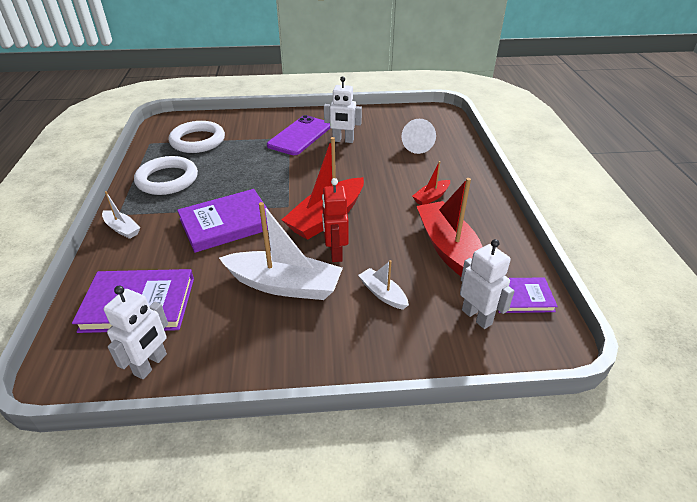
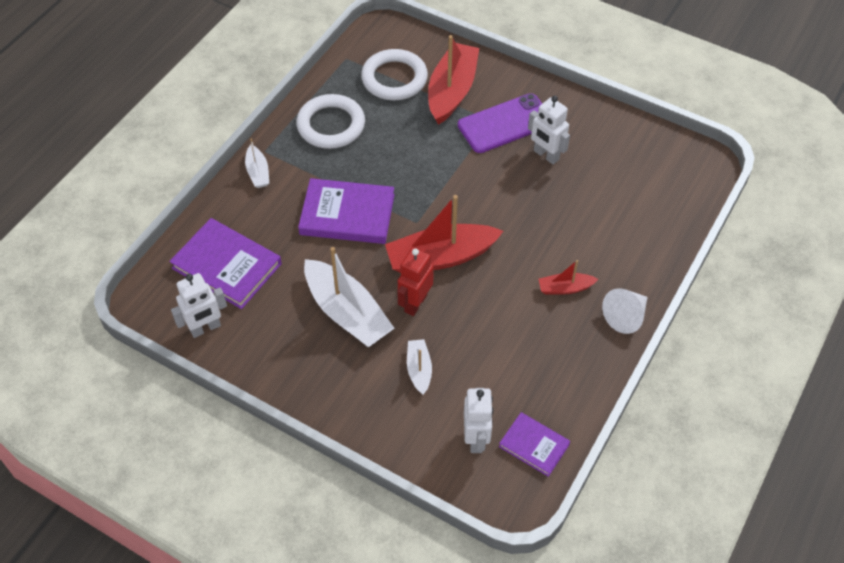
camera: 35 degrees right, 15 degrees up
(417, 146) = (621, 207): white cone -> white cone (625, 316)
(448, 249) = (520, 359): red boat -> red boat (452, 91)

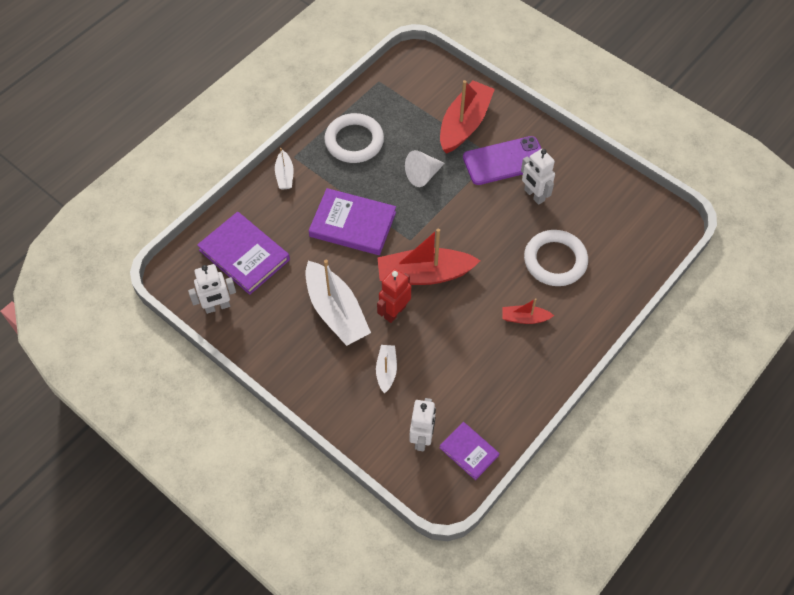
camera: 10 degrees right, 5 degrees up
(394, 78) = (417, 106): white ring -> white ring (555, 260)
(625, 316) = (571, 351): white cone -> white cone (423, 175)

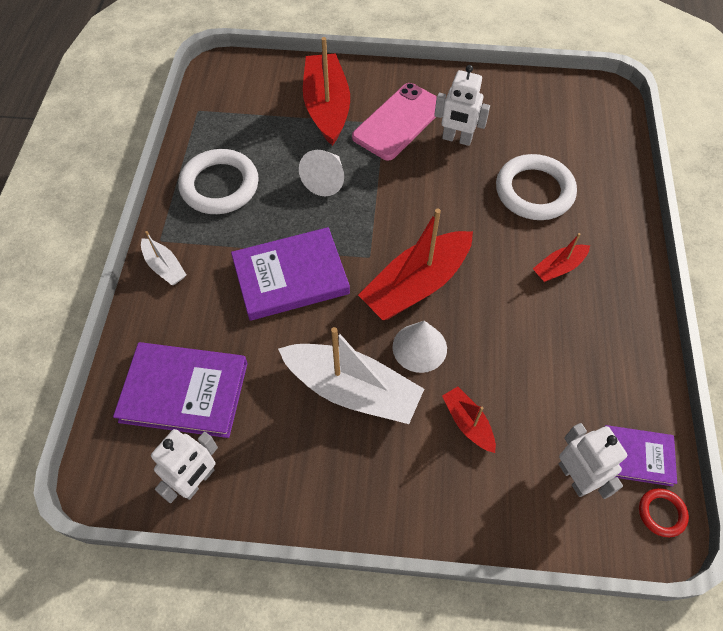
camera: 35 degrees left, 0 degrees up
(386, 370) = (467, 423): white boat -> red boat
(394, 312) = (419, 347): red robot -> white cone
(454, 488) = (661, 513): none -> red ring
(504, 161) = (399, 121): purple phone -> pink phone

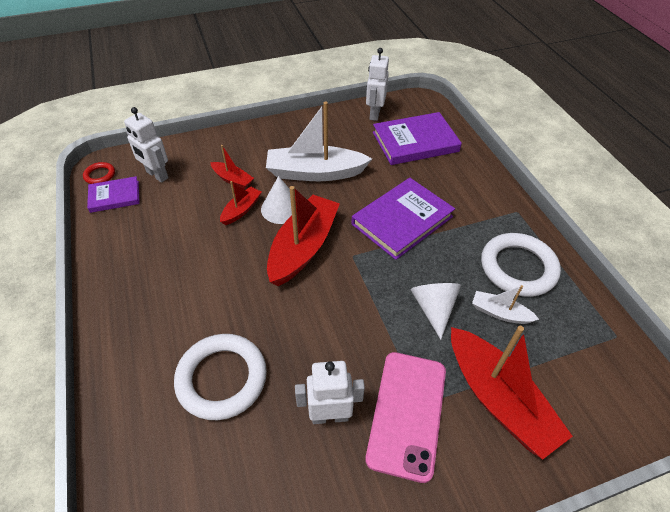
camera: 155 degrees right, 10 degrees down
(164, 267) = (495, 196): white boat -> white boat (500, 313)
(559, 268) = (184, 304): red boat -> red boat (241, 210)

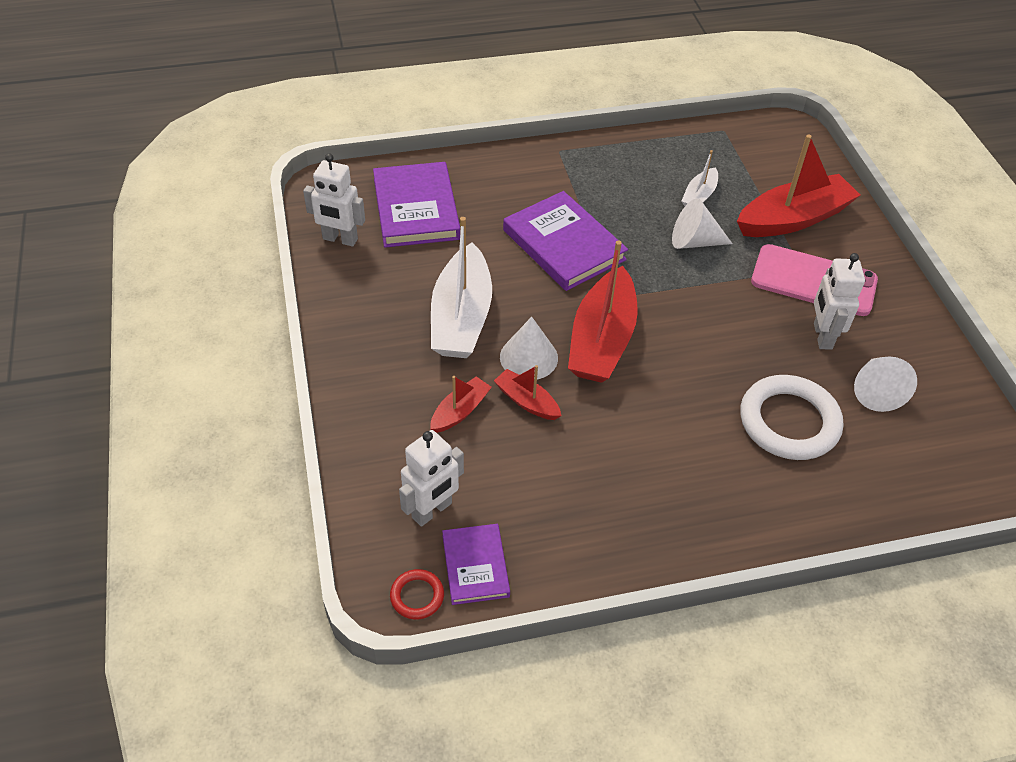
camera: 85 degrees left, 0 degrees up
(260, 463) = (875, 391): none -> white cone
(303, 247) = (602, 340): red boat -> red boat turned 105 degrees counterclockwise
(518, 268) = (641, 170): white ring -> none

